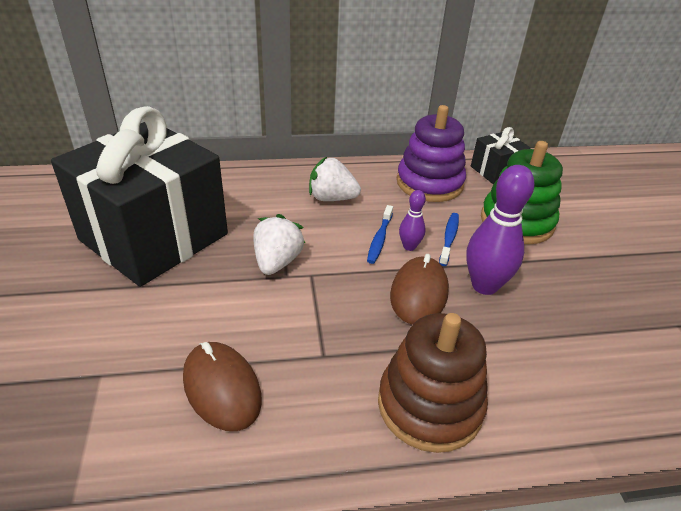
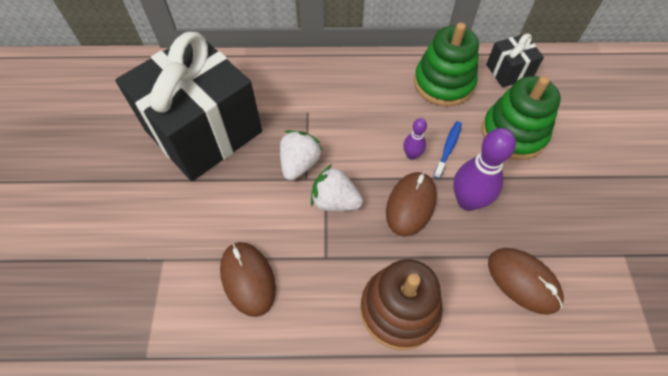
camera: 10 degrees right, 20 degrees up
(332, 198) = (353, 96): white strawberry -> white strawberry (335, 201)
(379, 239) = (387, 145): blue toothbrush -> none
(429, 183) = (443, 83): purple stacking toy -> green stacking toy
(573, 361) = (523, 281): none -> brown mouse

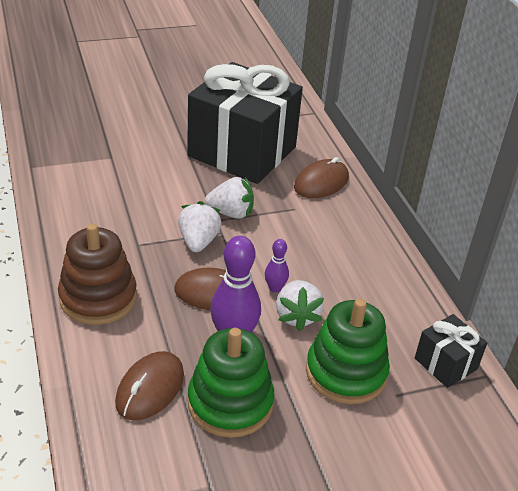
camera: 70 degrees right, 20 degrees down
(248, 279) = (105, 203): brown mouse -> brown mouse (321, 183)
(443, 83) = (390, 304): green stacking toy -> green stacking toy (230, 403)
(448, 148) = (297, 316): blue toothbrush -> white strawberry

